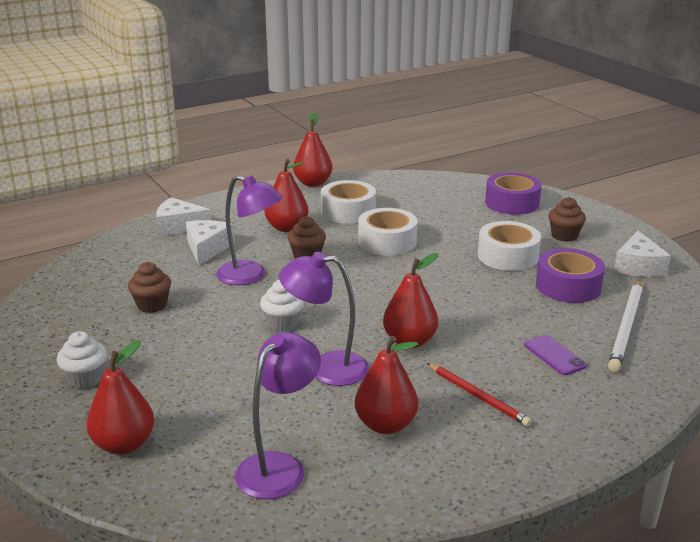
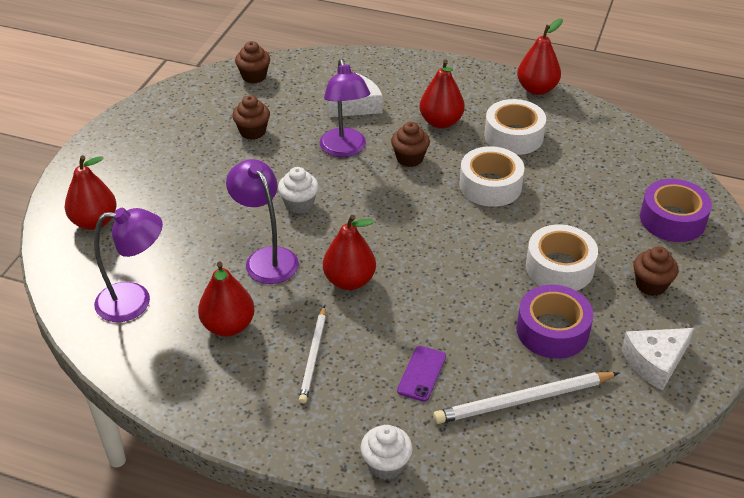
camera: 50 degrees right, 15 degrees up
(81, 274) = (254, 76): none -> brown cupcake
(85, 379) = (141, 162): white cupcake -> white cupcake (386, 465)
(179, 226) = (372, 72): white cheese -> none
(478, 396) = (313, 356): red pencil -> white pencil

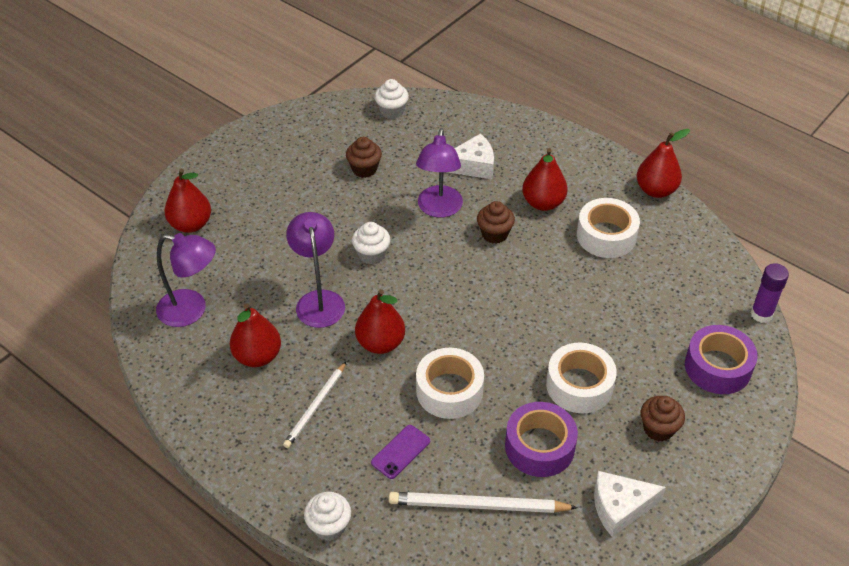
camera: 20 degrees right, 5 degrees up
(254, 76) = (392, 111): brown cupcake -> white cupcake
(490, 185) = (557, 282): white tape -> white tape (449, 390)
(684, 167) = (761, 314): none -> purple glue stick

